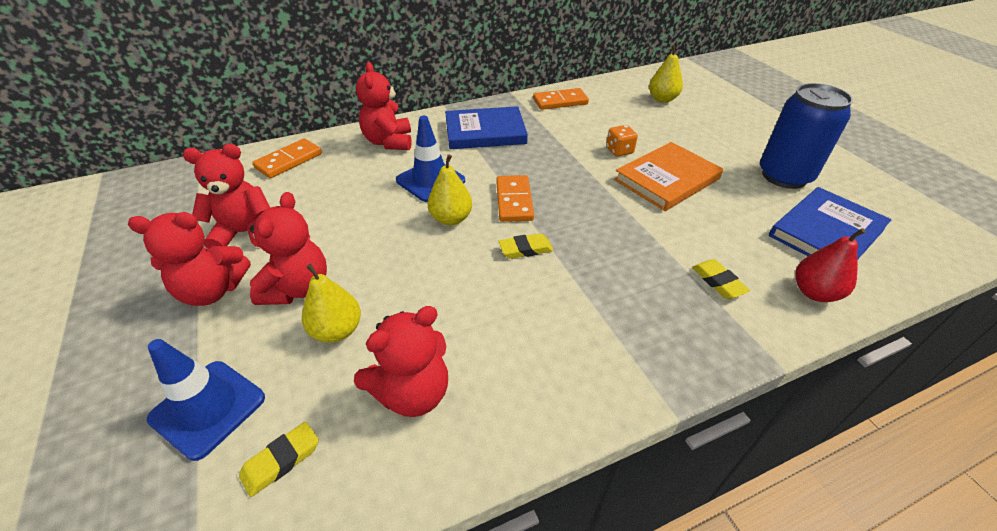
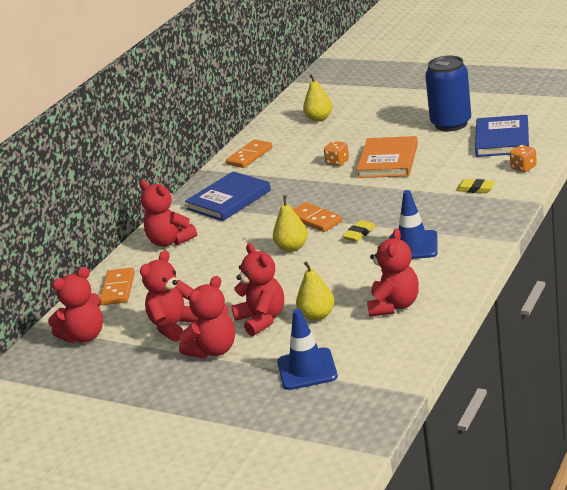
camera: 35 degrees left, 15 degrees down
(195, 189) = (84, 336): none -> red teddy bear
(281, 460) = (374, 354): yellow eraser -> none
(430, 180) = (243, 241): blue traffic cone -> blue traffic cone (413, 246)
(814, 292) = (523, 167): red pear -> orange dice

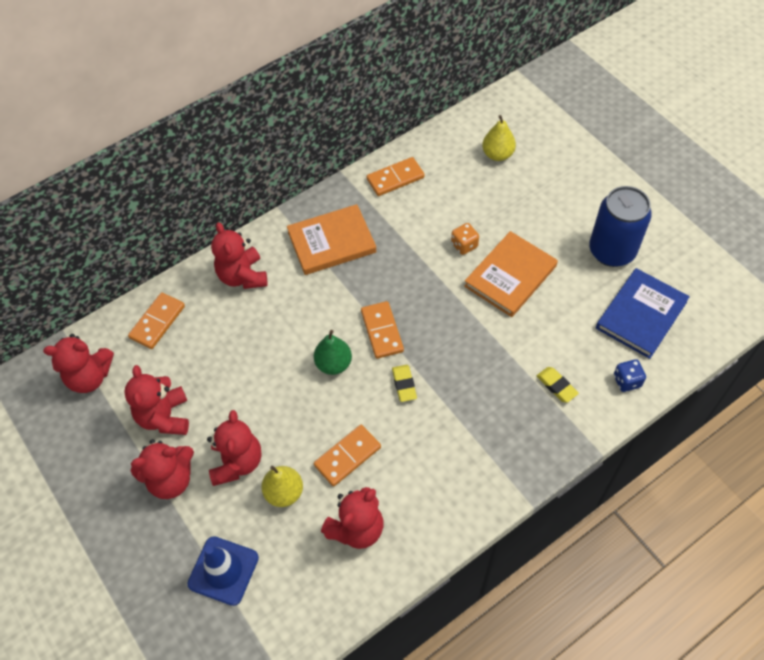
camera: 25 degrees right, 30 degrees up
(174, 326) = (164, 417): red teddy bear -> red teddy bear turned 75 degrees counterclockwise
(229, 200) = (331, 242): blue book -> orange book
(292, 247) = (334, 364): yellow pear -> green pear
(350, 280) = (347, 456): none -> orange domino
(359, 234) = (404, 384): yellow eraser -> yellow eraser turned 75 degrees counterclockwise
(413, 246) = (436, 441): blue traffic cone -> none
(523, 167) = (627, 381): orange dice -> blue dice

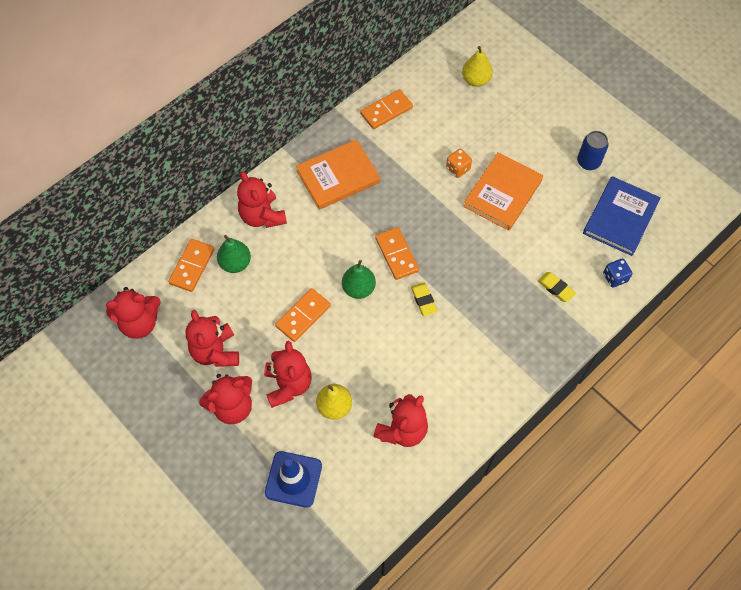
camera: 10 degrees left, 5 degrees up
(204, 323) = (235, 263): none -> green pear
(347, 456) = (384, 369): orange domino -> orange domino (303, 316)
(612, 251) = (588, 162): blue can -> blue can, size x0.57

